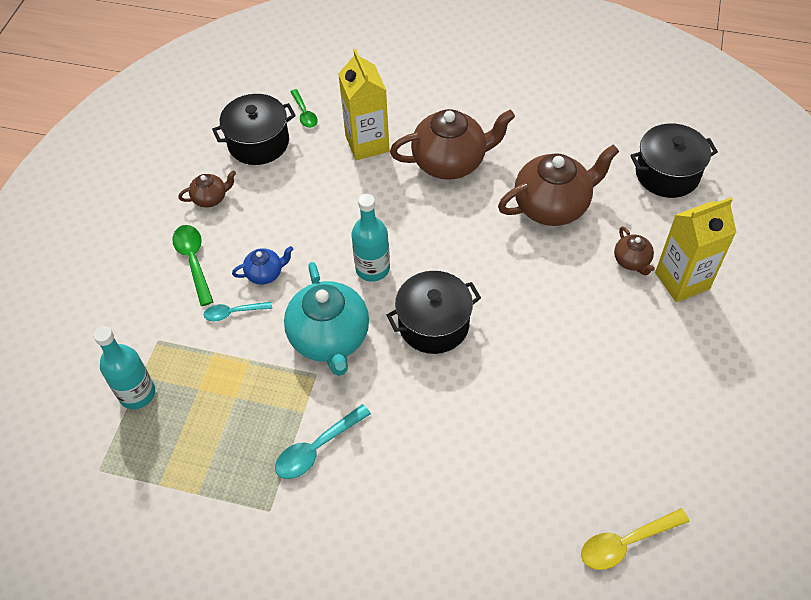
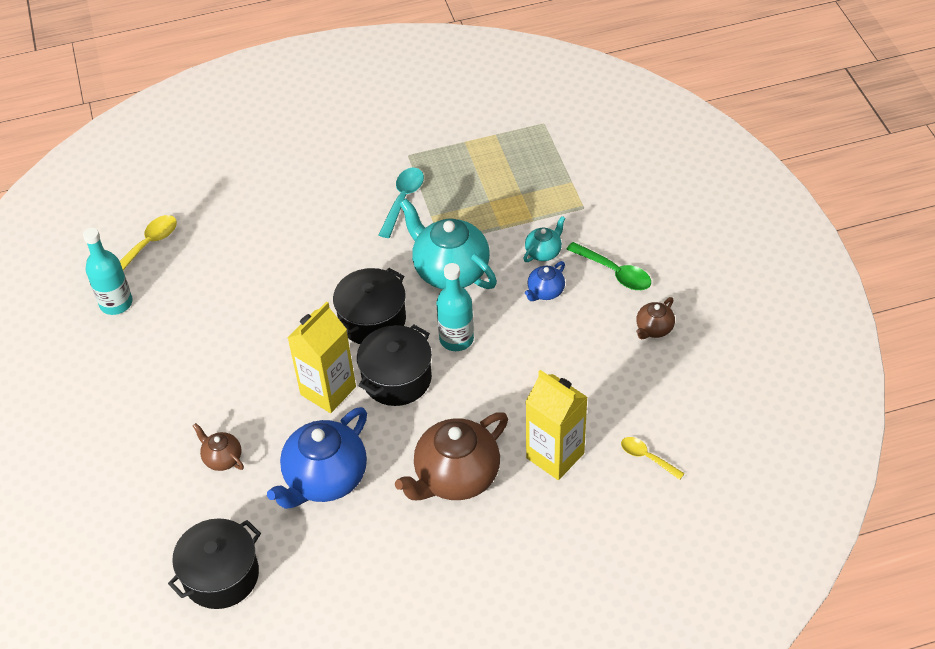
camera: 150 degrees right, 5 degrees down
(137, 393) = (563, 171): turquoise bottle -> turquoise bottle (116, 303)
(233, 313) = (543, 252): turquoise spoon -> turquoise teapot
(258, 142) = (663, 402): black pot -> black pot (397, 378)
(304, 113) = (647, 457): green spoon -> yellow spoon
(552, 206) = (325, 479): brown teapot -> blue teapot
(682, 280) = (167, 461): yellow carton -> yellow carton (328, 390)

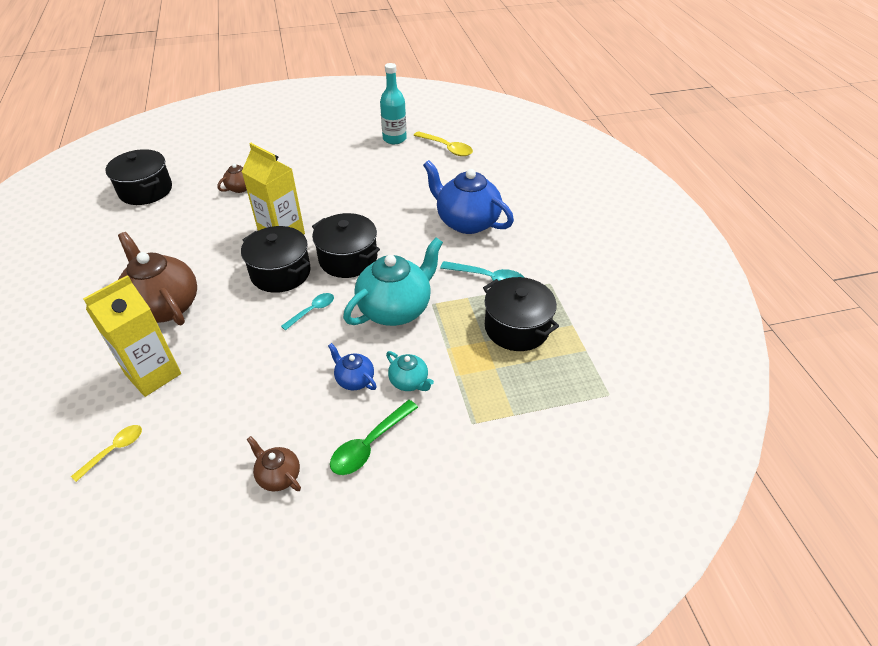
camera: 90 degrees right, 5 degrees down
(325, 479) = (199, 234): blue teapot -> blue teapot (466, 222)
(456, 339) = (312, 311): turquoise bottle -> turquoise spoon
(471, 179) = (516, 327): none -> black pot

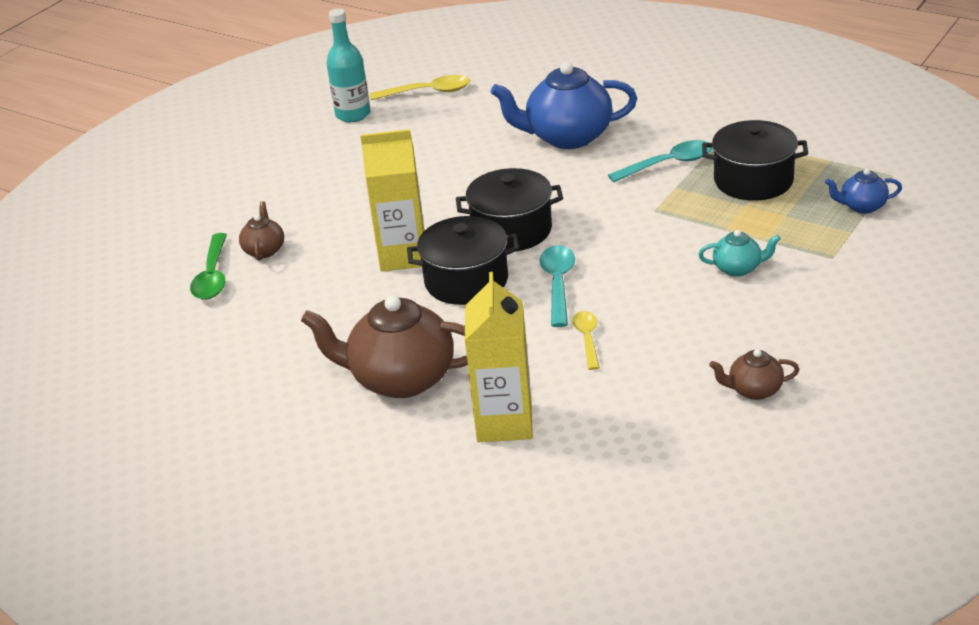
camera: 40 degrees left, 10 degrees down
(114, 450) = (584, 484): yellow spoon -> yellow spoon (587, 339)
(146, 190) = (145, 321): black pot -> none
(312, 311) = (558, 284): turquoise spoon -> turquoise spoon, size x1.51
(354, 379) = (692, 298): blue teapot -> blue teapot (862, 206)
(369, 444) = (784, 323): green spoon -> green spoon (213, 276)
(395, 309) = (630, 234): turquoise teapot -> none

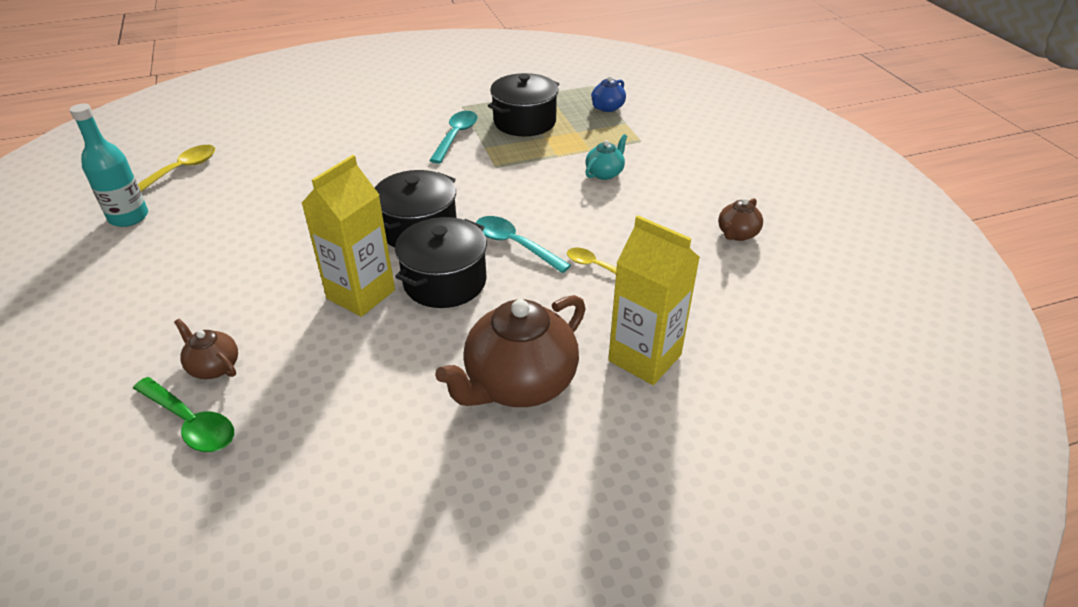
camera: 55 degrees left, 5 degrees up
(567, 137) = (355, 151): blue teapot -> none

